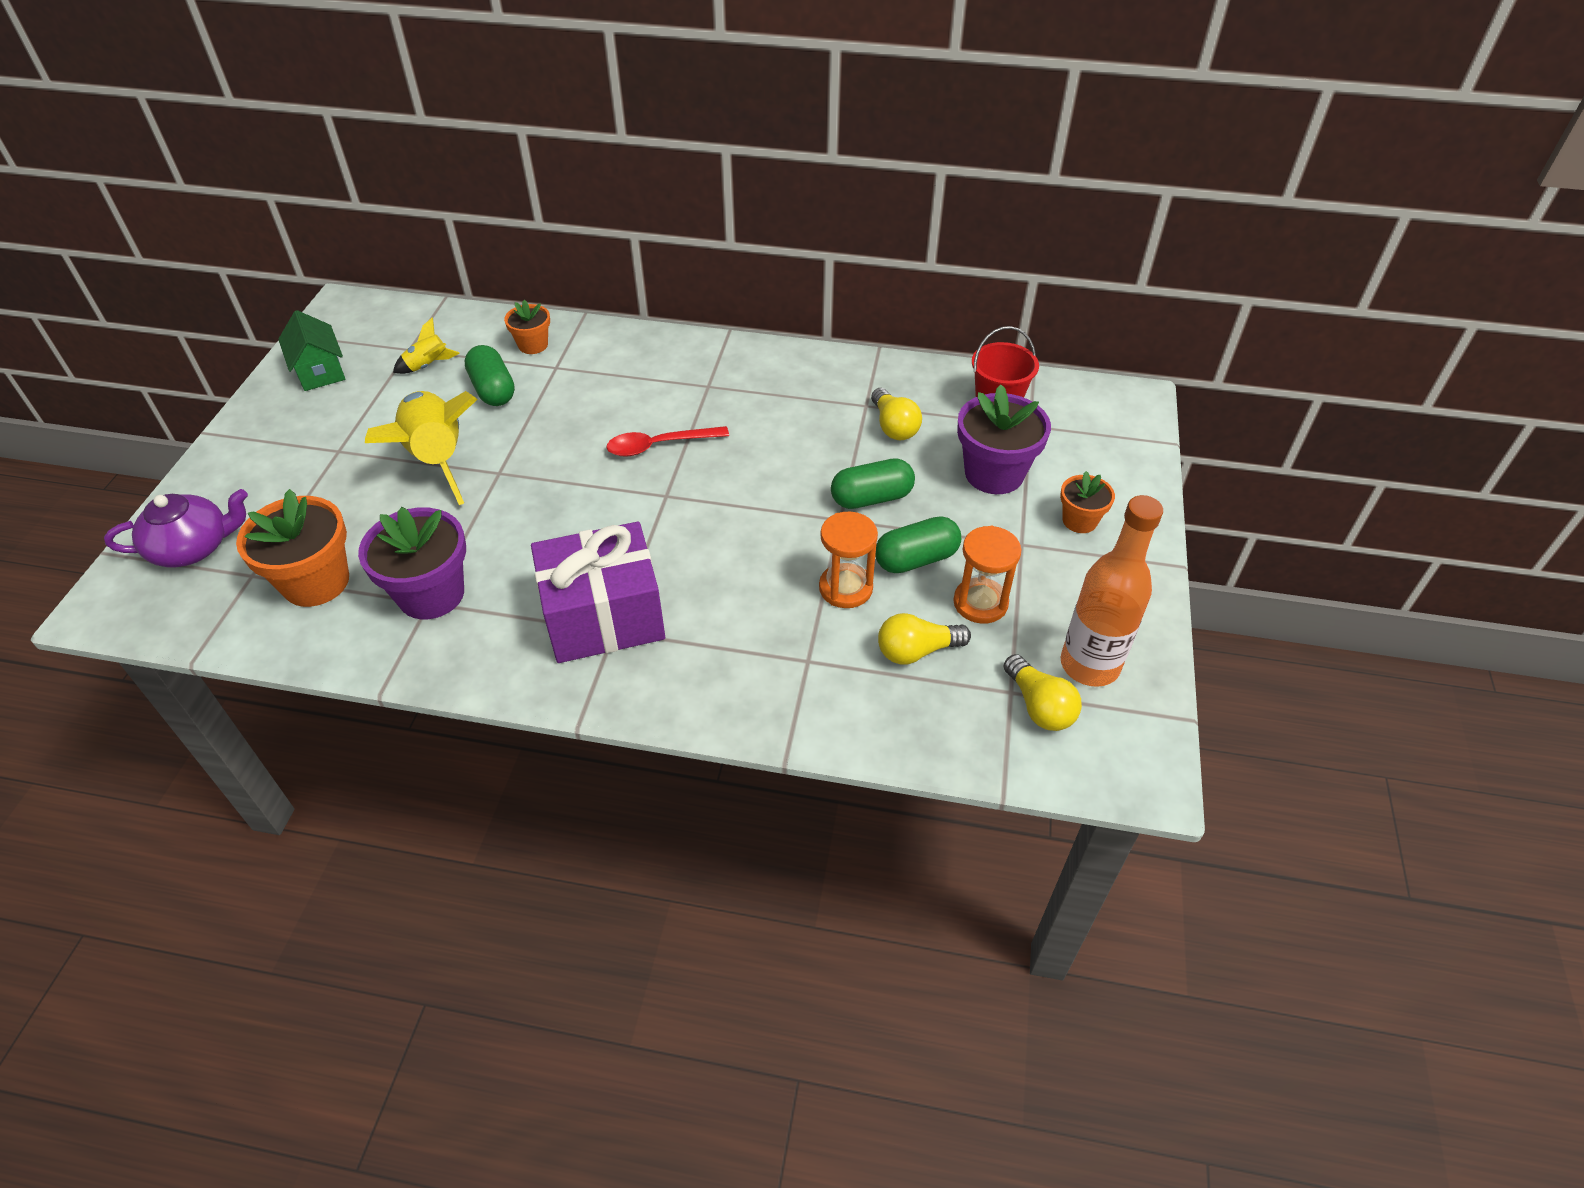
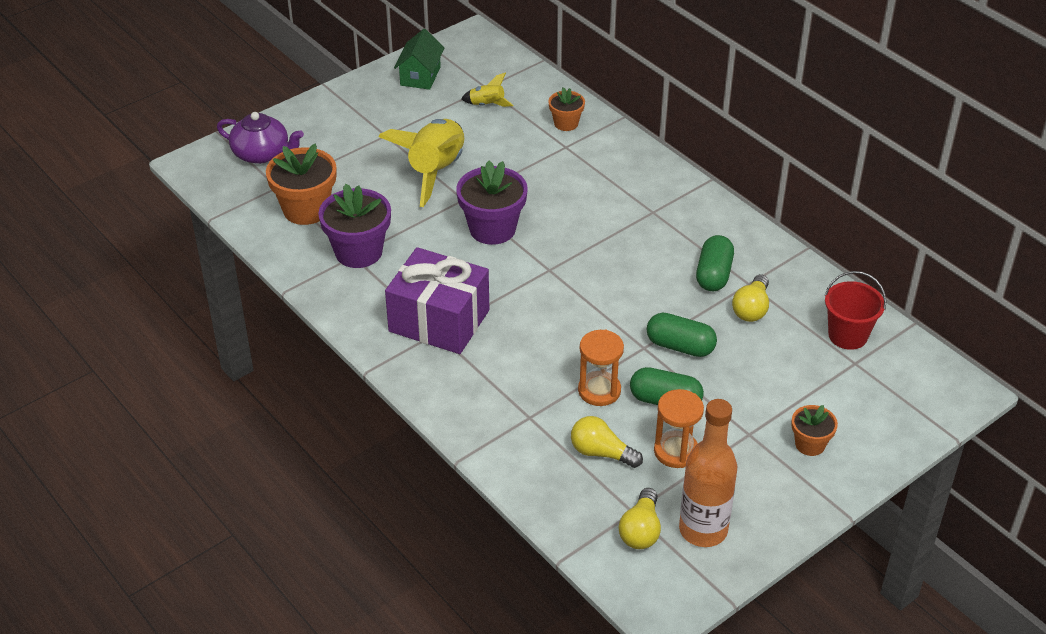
camera: 40 degrees right, 5 degrees down
(493, 390) = (511, 142): green capsule -> green capsule (713, 275)
(659, 445) = (578, 235): red spoon -> none
(994, 474) = (786, 379): purple flower pot -> purple flower pot (492, 229)

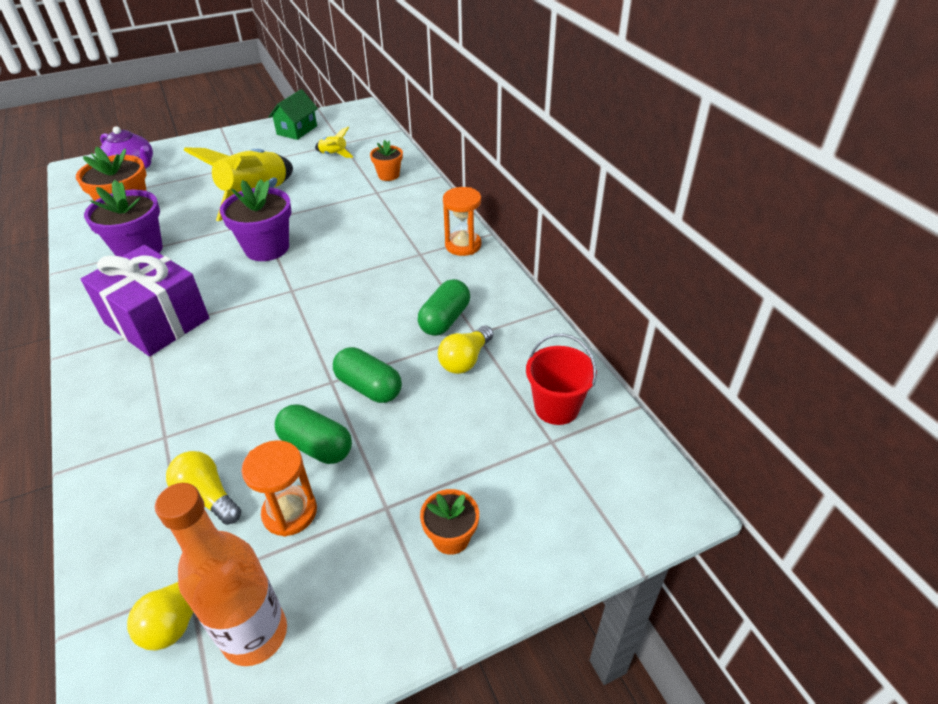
camera: 15 degrees right, 0 degrees up
(599, 390) = (255, 420): orange hourglass -> orange hourglass (463, 245)

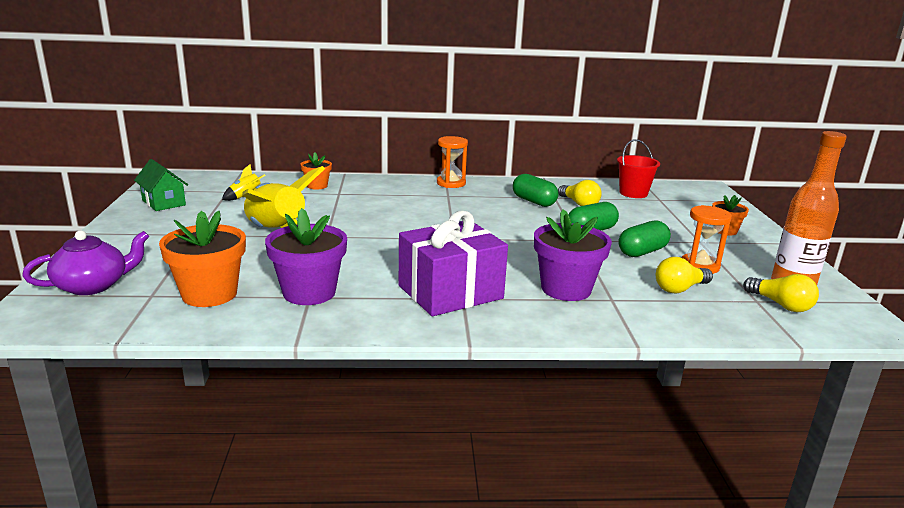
camera: 70 degrees left, 20 degrees down
(267, 248) = (378, 239): purple flower pot -> purple flower pot (566, 289)

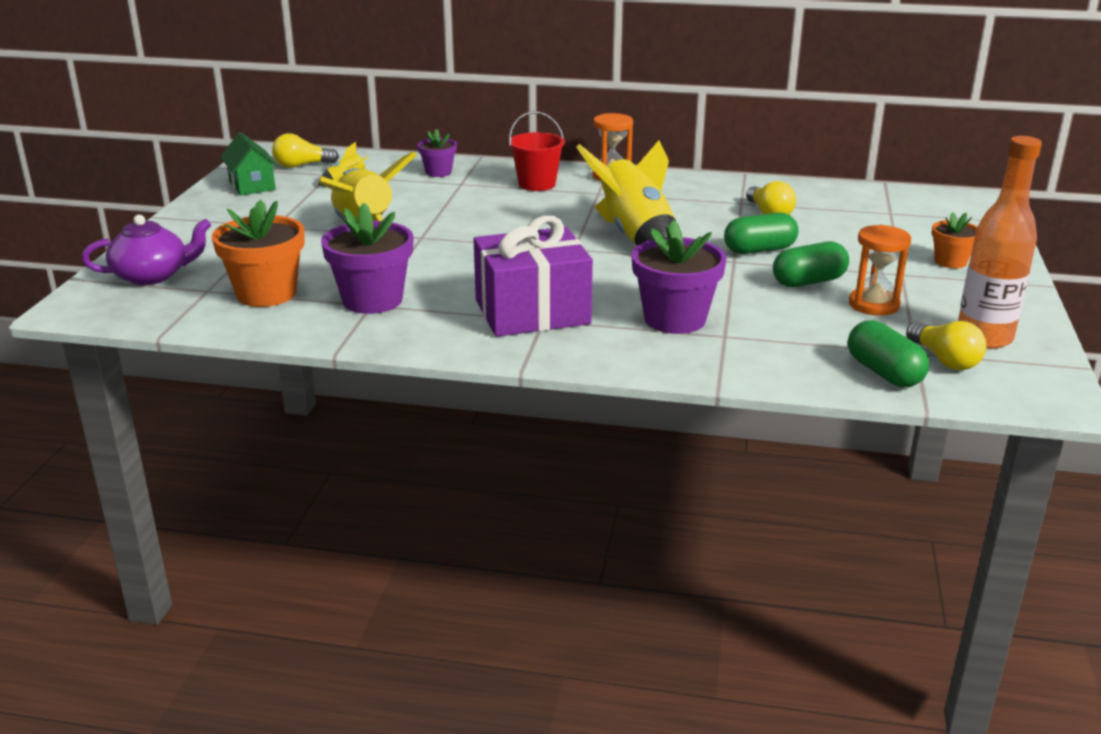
camera: 15 degrees right, 5 degrees up
(317, 186) = (438, 172): orange flower pot -> purple flower pot
(495, 226) = (635, 237): none -> yellow rocket
(534, 201) = (708, 207): green capsule -> green capsule (884, 373)
(633, 193) = (858, 202): red bucket -> red bucket (537, 184)
(680, 289) = (823, 330): yellow light bulb -> yellow light bulb (302, 165)

